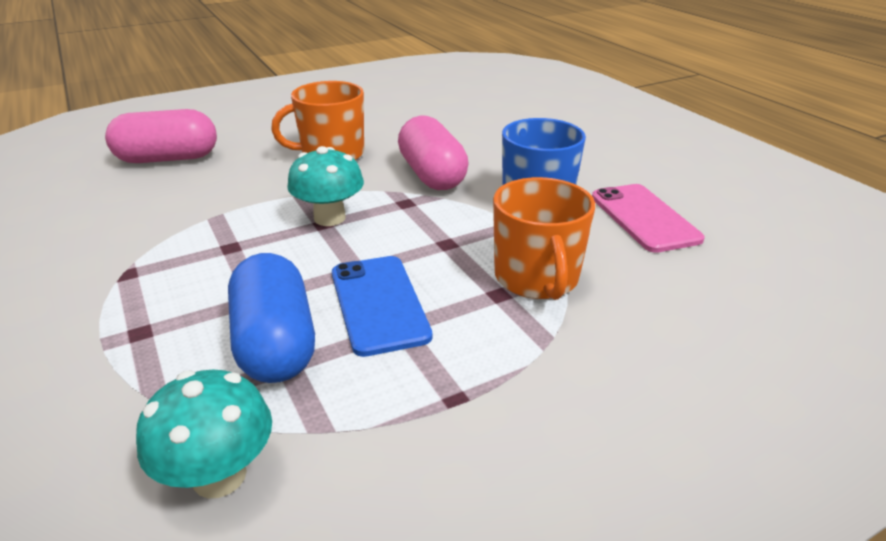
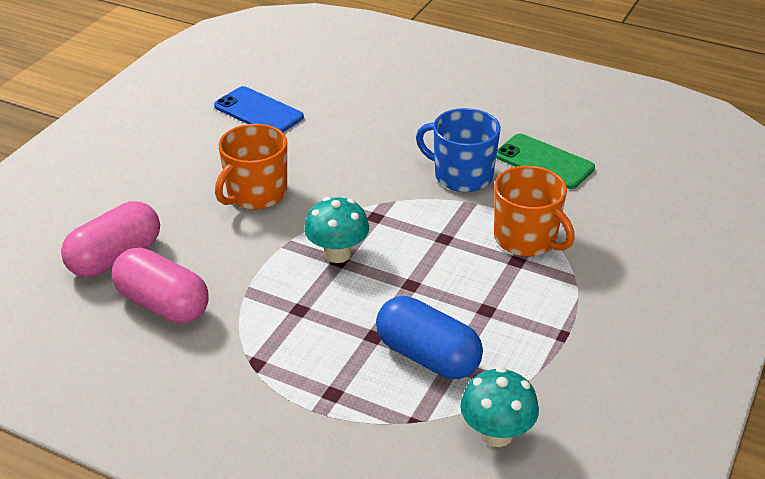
camera: 35 degrees left, 5 degrees up
(378, 304) = (455, 302): blue phone -> blue phone (258, 112)
(432, 175) = (363, 182): pink capsule -> pink capsule (163, 304)
(644, 218) = (544, 162): pink phone -> green phone

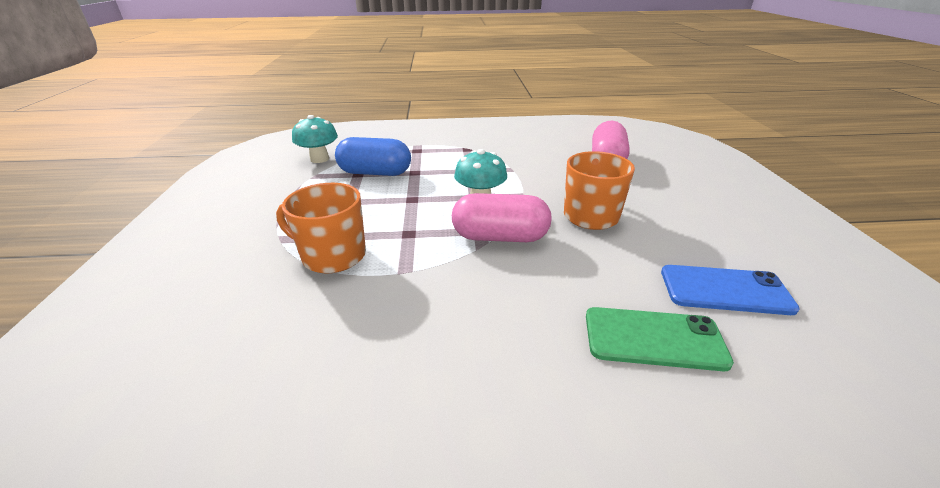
camera: 150 degrees right, 5 degrees down
(163, 304) = (546, 153): pink capsule -> pink capsule (500, 237)
(461, 176) = (432, 297): blue mug -> none
(544, 162) = (338, 358): green phone -> green phone (653, 338)

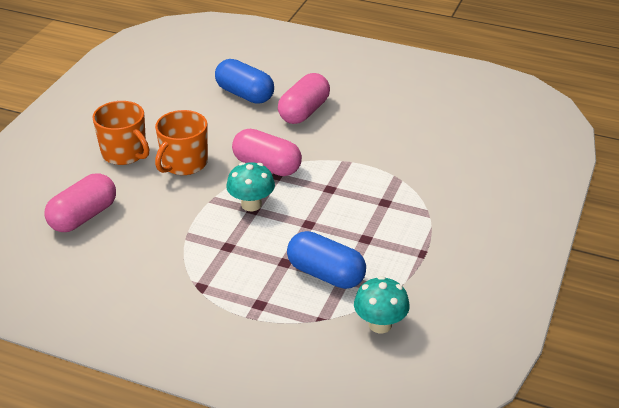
camera: 155 degrees left, 5 degrees up
(332, 255) = (391, 186): orange mug -> orange mug (125, 153)
(524, 336) = (304, 112): none -> pink capsule
(653, 338) = (245, 94): green phone -> blue capsule
(725, 290) = (177, 100): blue phone -> none

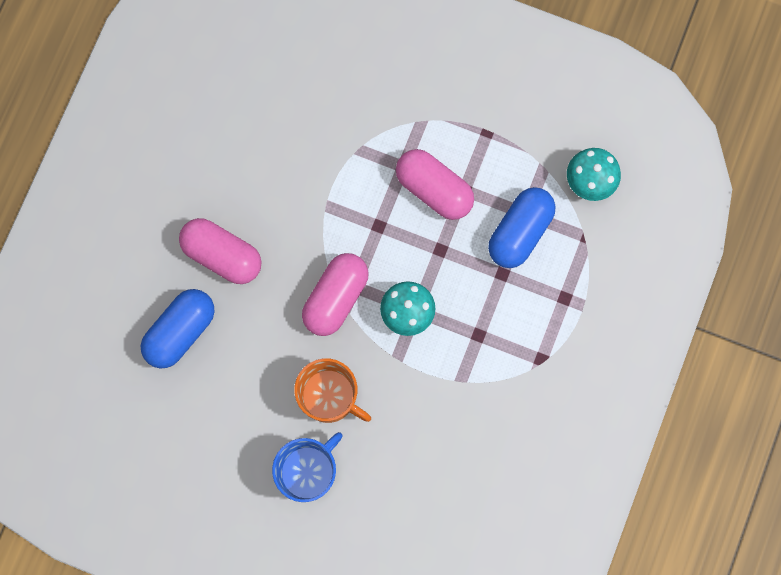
camera: 90 degrees left, 40 degrees up
(83, 217) = (429, 501): pink capsule -> pink capsule (434, 189)
(125, 153) = (308, 471): orange mug -> blue mug

